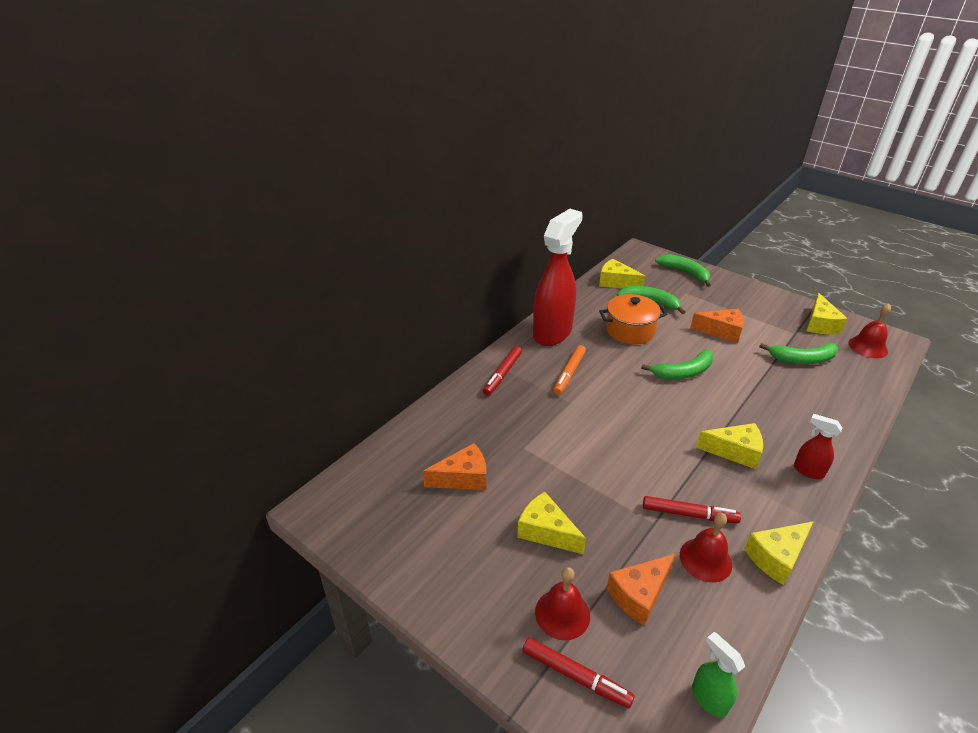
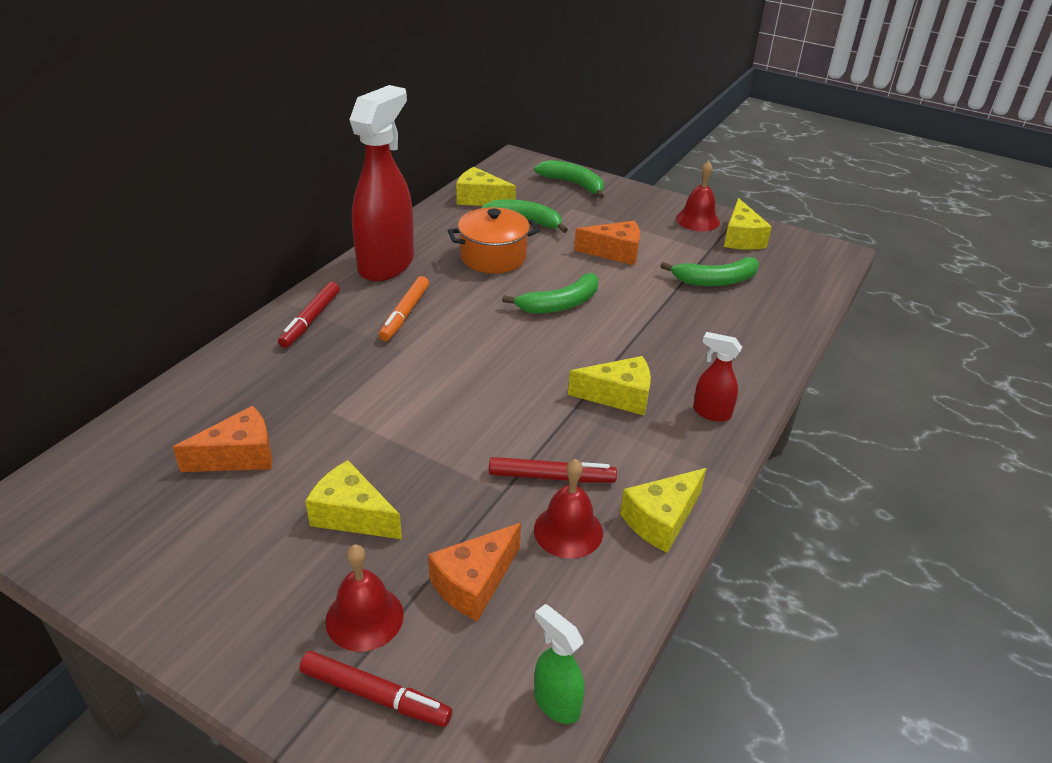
camera: 10 degrees left, 0 degrees up
(868, 347) = (798, 262): red bell -> red bell (697, 220)

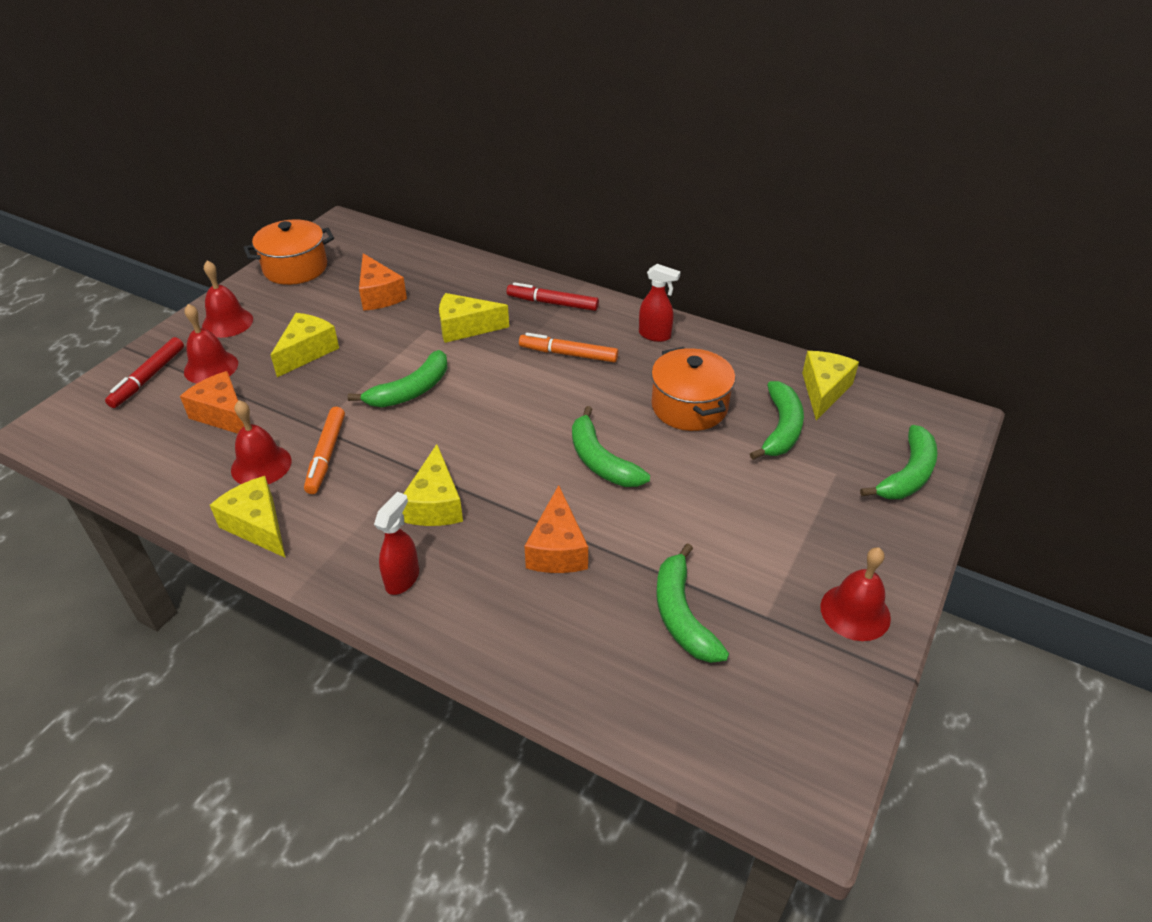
camera: 90 degrees right, 5 degrees up
(123, 554) = (295, 268): none -> orange pot
(251, 618) = (227, 322): none -> red bell
(387, 264) = (655, 335): red spray bottle -> red spray bottle, size x0.44
(447, 418) = (411, 390): none -> green banana
(551, 477) = (326, 455): red marker -> orange marker
(556, 703) = (106, 458): green spray bottle -> none
(615, 252) = (729, 512): orange cheese -> orange cheese (557, 549)
(741, 238) = (816, 664): yellow cheese -> yellow cheese (465, 328)

